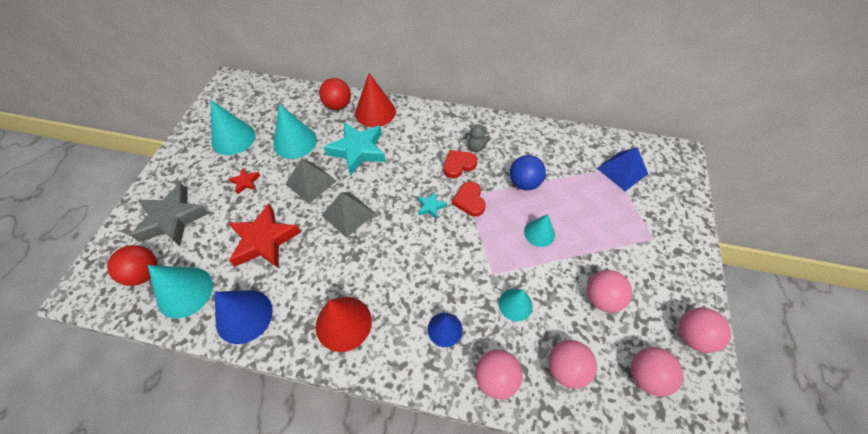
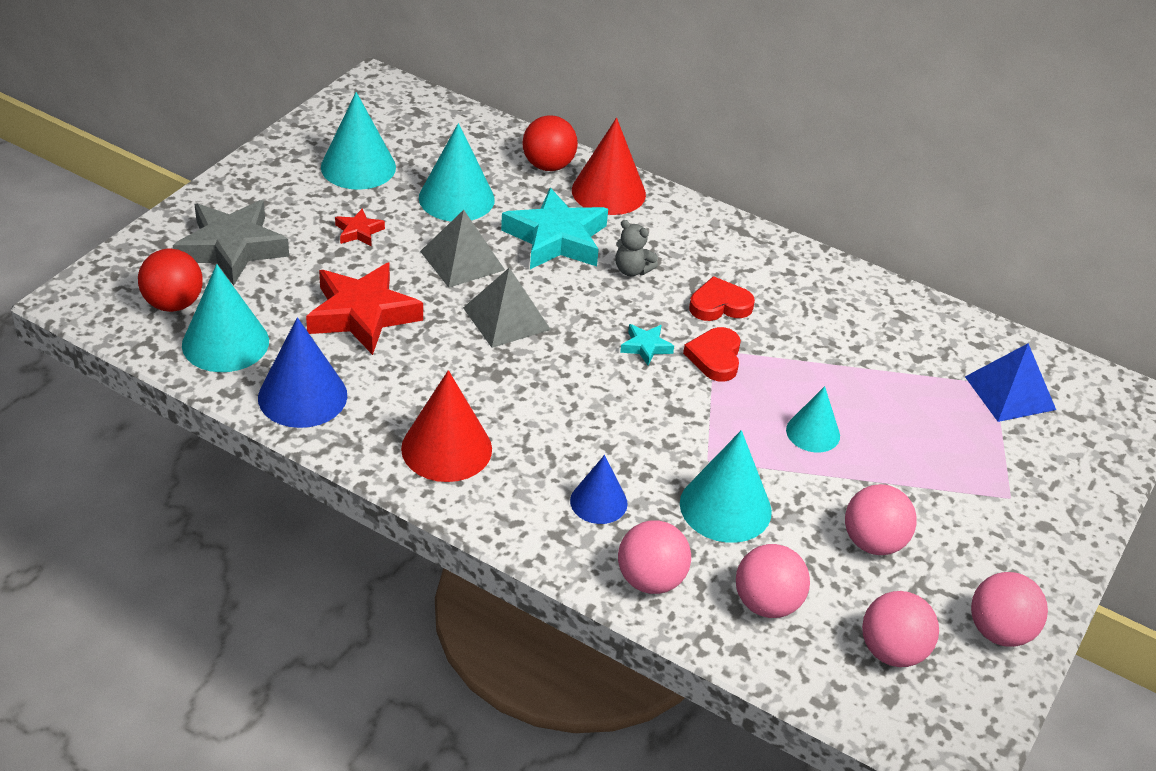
camera: 15 degrees right, 15 degrees down
(476, 147) = (762, 288): grey teddy bear -> grey teddy bear (632, 270)
(515, 304) = (725, 507): turquoise cone -> turquoise cone, size x1.61
(524, 183) = (822, 360): blue ball -> none

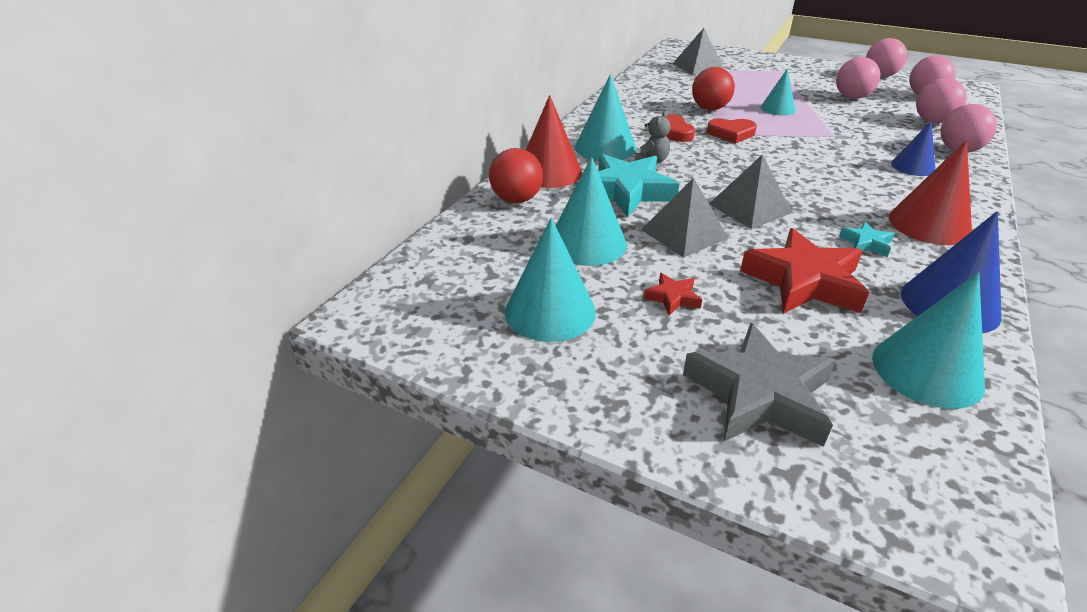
camera: 90 degrees left, 5 degrees down
(173, 304) = (901, 431): red ball -> red ball (709, 108)
(646, 347) = (739, 155): turquoise star -> turquoise star (866, 243)
(725, 507) = (870, 131): turquoise cone -> turquoise cone (605, 148)
(1009, 393) = (698, 67): blue pyramid -> grey pyramid

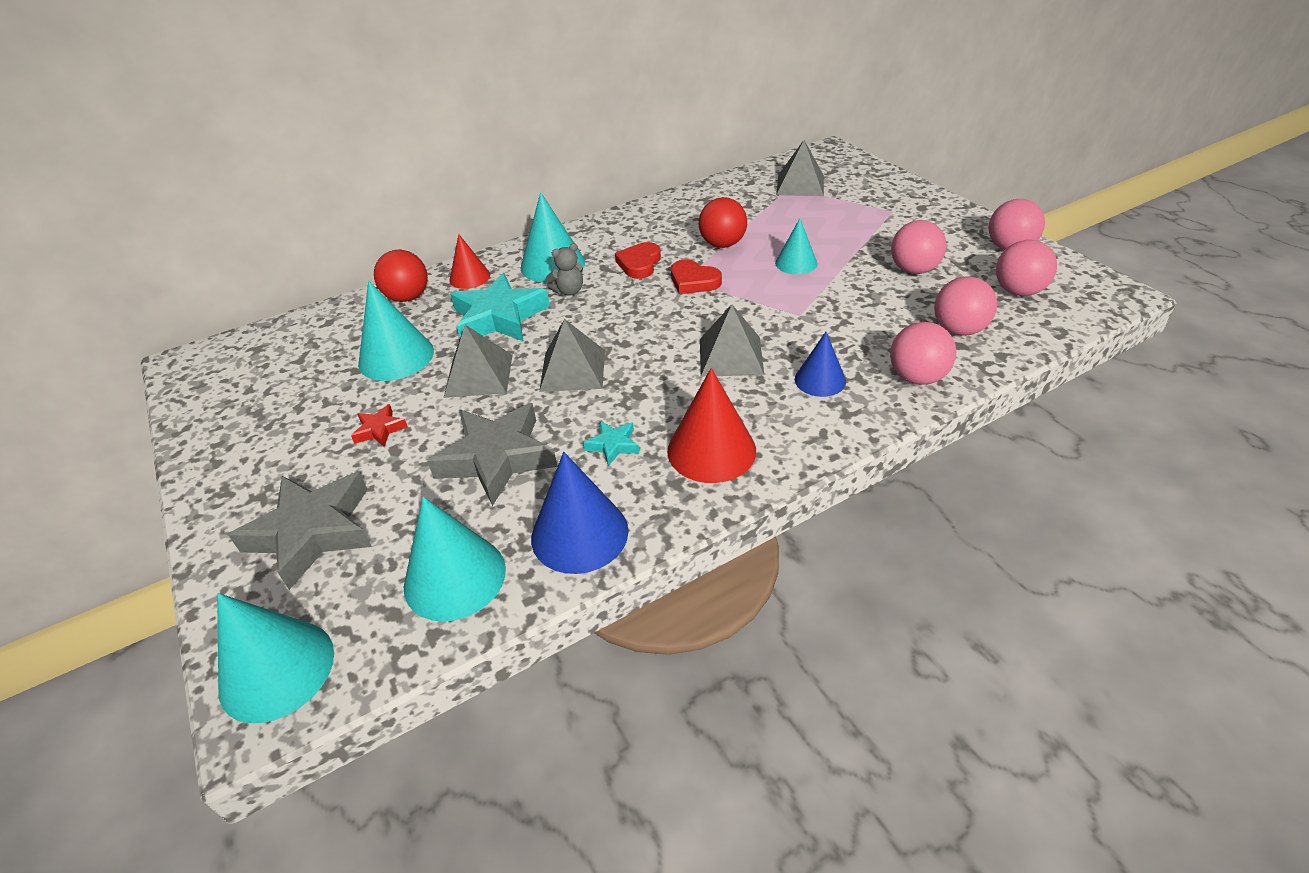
camera: 35 degrees right, 5 degrees up
(549, 172) = (470, 277): red cone -> red cone, size x0.62
(550, 311) = (289, 405): turquoise cone -> turquoise cone (277, 670)
(804, 281) = (497, 458): red star -> grey star
(837, 169) = (730, 356): none -> grey pyramid

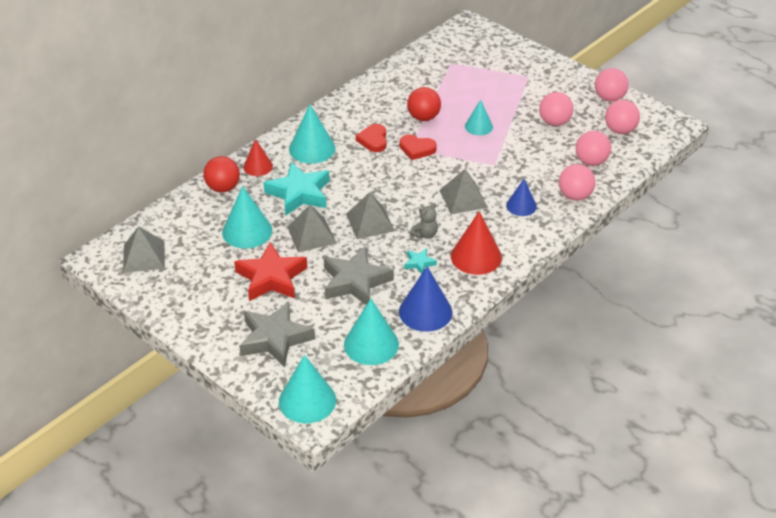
camera: 20 degrees left, 0 degrees up
(380, 430) = (271, 278): red star -> red star, size x2.18
(569, 291) = (336, 168): grey teddy bear -> grey teddy bear (425, 234)
(800, 185) = (458, 60): grey pyramid -> grey pyramid (144, 256)

